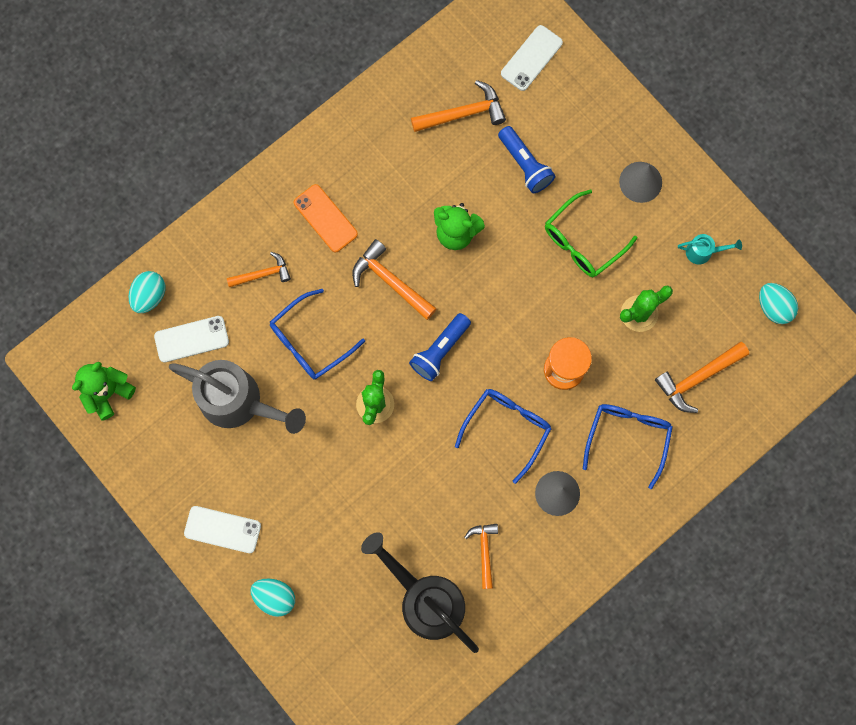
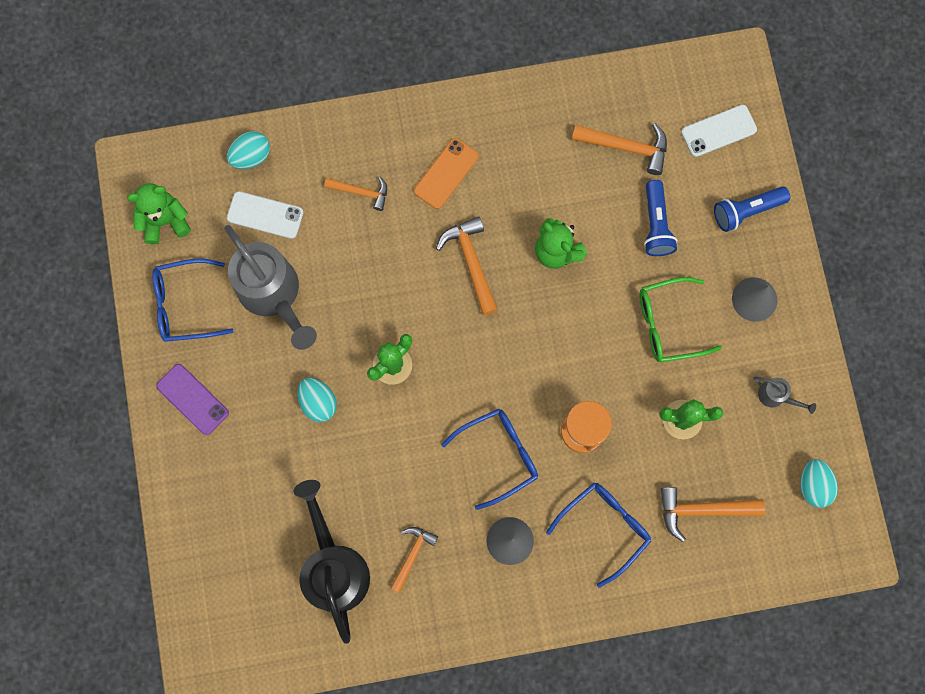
camera: 30 degrees right, 0 degrees up
(222, 529) = (193, 399): white phone -> purple phone
(275, 597) = (202, 486): turquoise egg -> turquoise egg (318, 402)
(310, 341) = (368, 276): blue glasses -> blue glasses (185, 304)
(325, 218) = (446, 173): orange phone -> orange phone turned 45 degrees clockwise
(440, 350) = (479, 350): blue flashlight -> blue flashlight (746, 211)
(703, 252) = (775, 396): turquoise watering can -> grey watering can

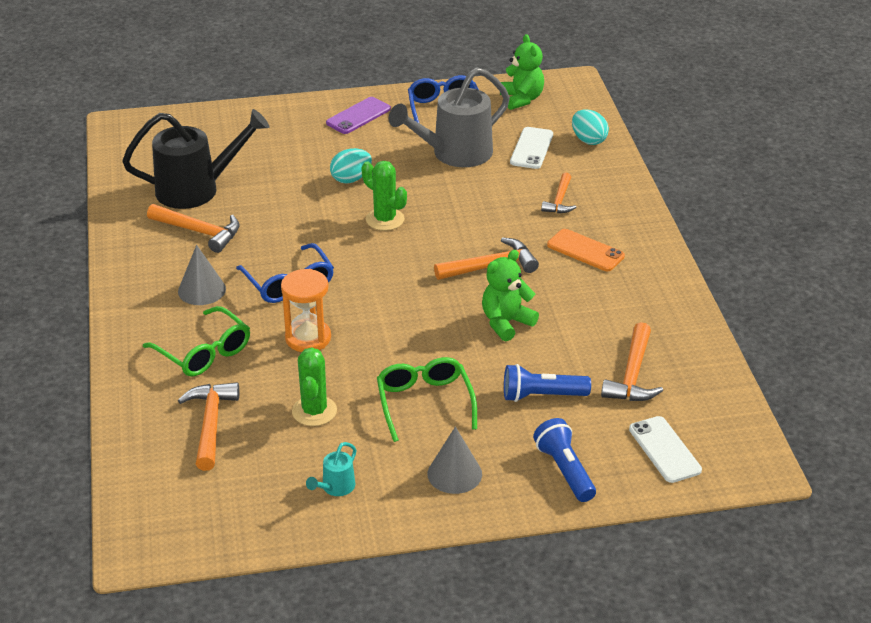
camera: 90 degrees right, 40 degrees down
(412, 555) = (199, 232): orange hammer -> orange hammer, size x1.52
(604, 527) = (204, 352): blue glasses -> green glasses
(775, 396) = (335, 488): grey watering can -> turquoise watering can
(813, 485) = (225, 516): turquoise egg -> none

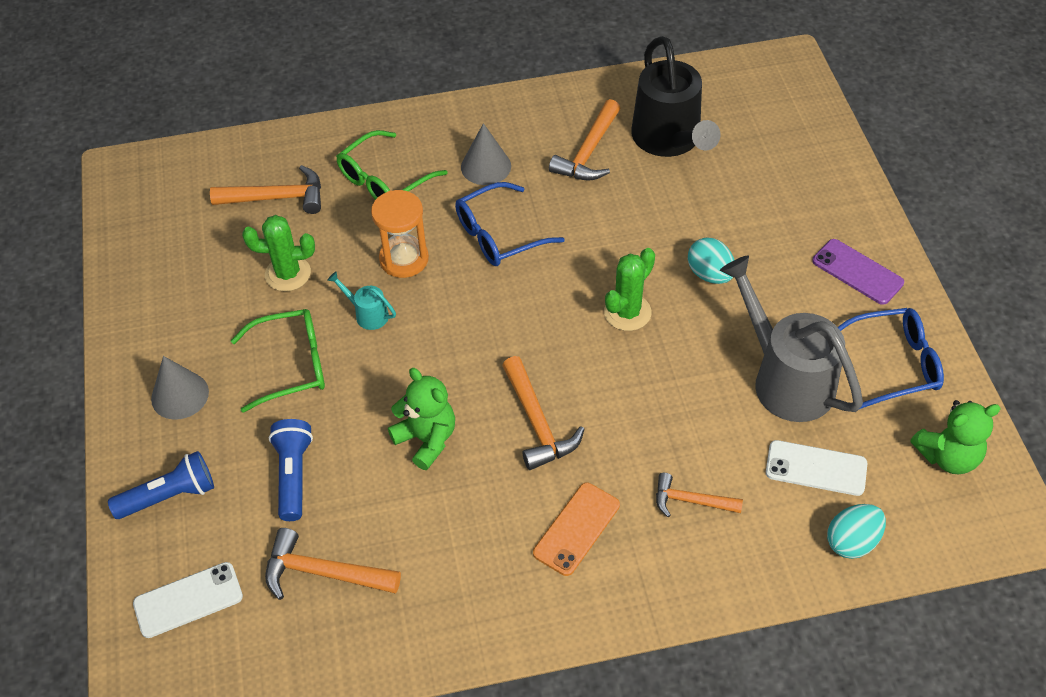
camera: 90 degrees right, 15 degrees up
(335, 488) = (175, 299): turquoise watering can -> turquoise watering can (367, 314)

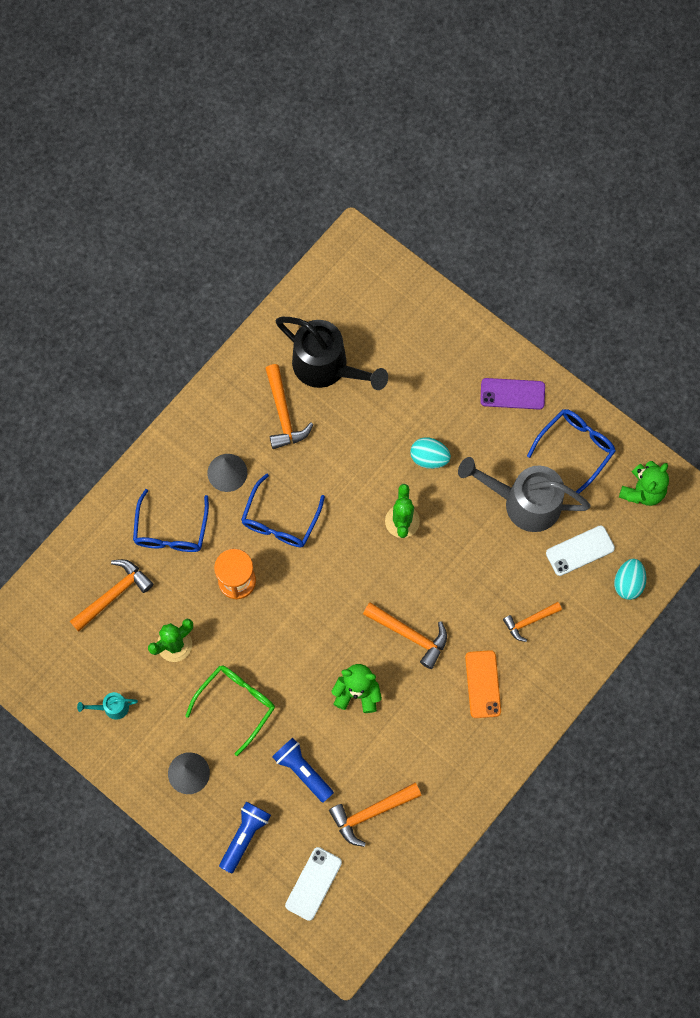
camera: 40 degrees left, 20 degrees up
(367, 314) = (249, 636): turquoise watering can -> turquoise watering can (112, 707)
(384, 180) = (171, 530): green glasses -> blue glasses

